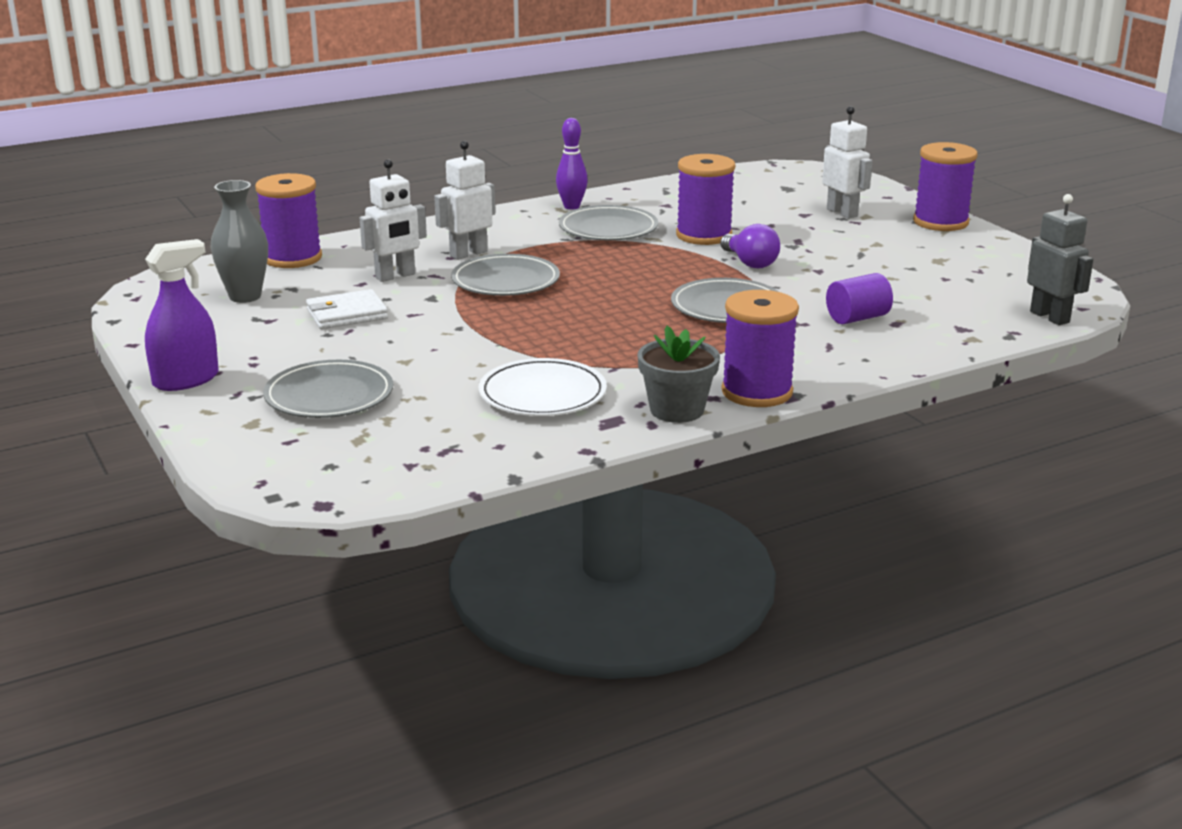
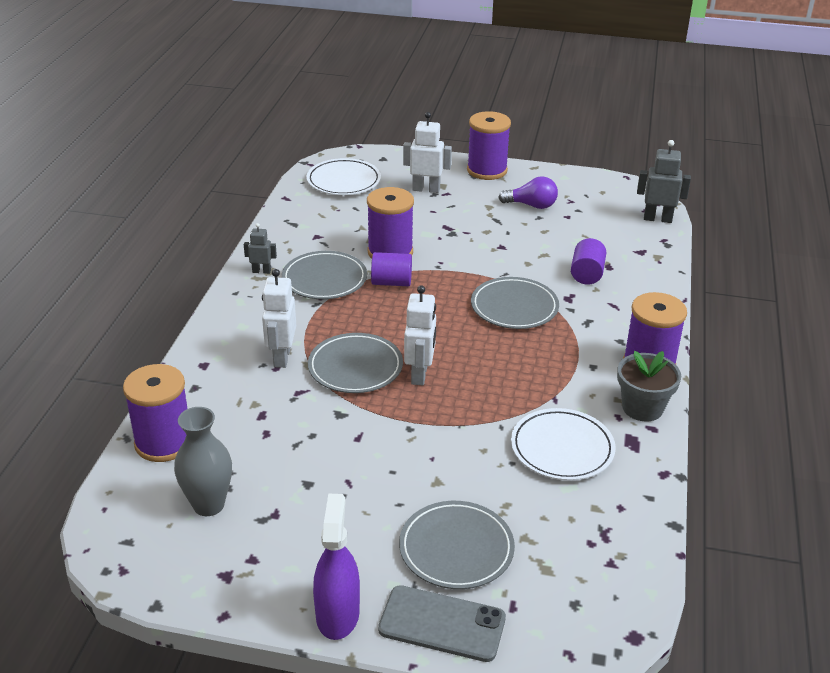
camera: 50 degrees left, 10 degrees up
(228, 420) = (442, 624): none -> grey phone
(347, 314) = (317, 468): white wallet -> none
(395, 276) = (276, 410): white robot -> white robot (420, 374)
(571, 207) = (261, 271): purple bowling pin -> grey robot
(657, 251) = (391, 282): none -> purple cylinder
(750, 263) = (457, 261): purple light bulb -> purple light bulb (531, 205)
(777, 183) = (343, 181): none -> white plate

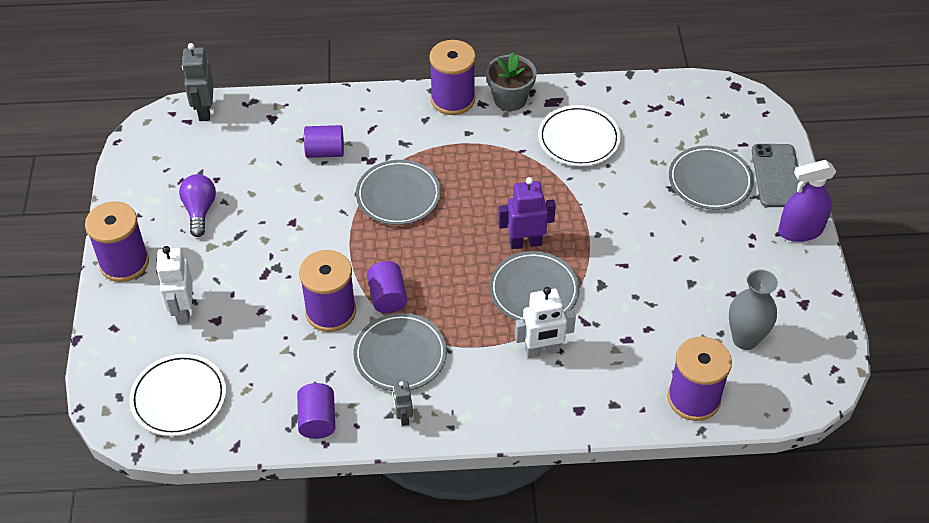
camera: 105 degrees left, 15 degrees up
(285, 233) = (317, 420): none -> purple cylinder
(420, 374) = (525, 243): white robot -> purple robot

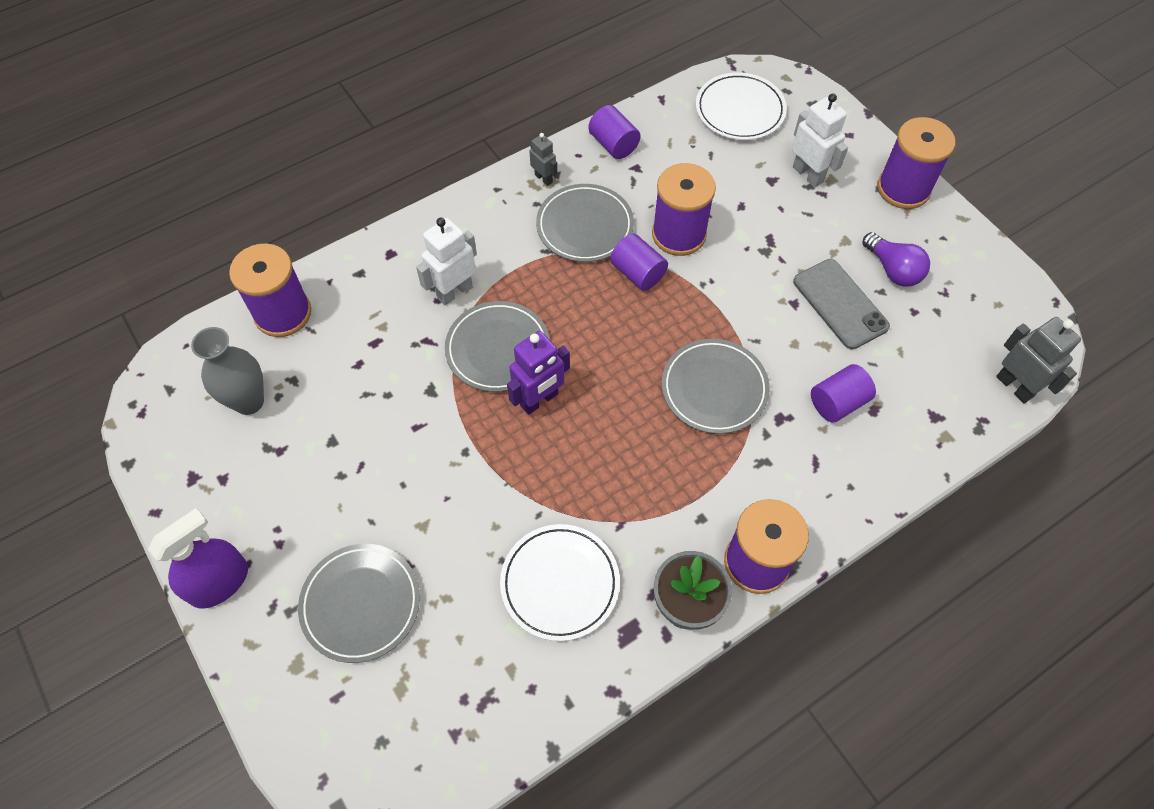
camera: 150 degrees right, 10 degrees up
(777, 176) = (273, 661): grey phone -> grey phone (840, 304)

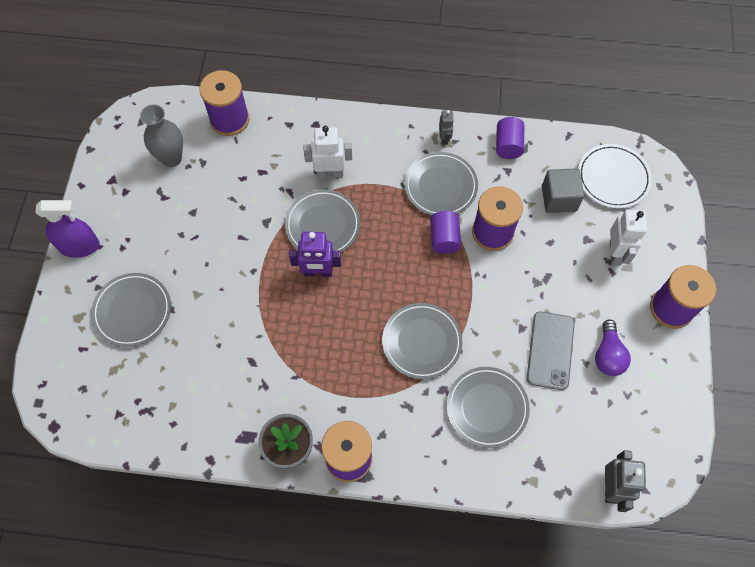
camera: 40 degrees right, 5 degrees up
(560, 583) = (236, 382): white plate -> none
(709, 161) = (559, 198): none -> grey cube
(837, 402) = (487, 408): purple cylinder -> grey plate

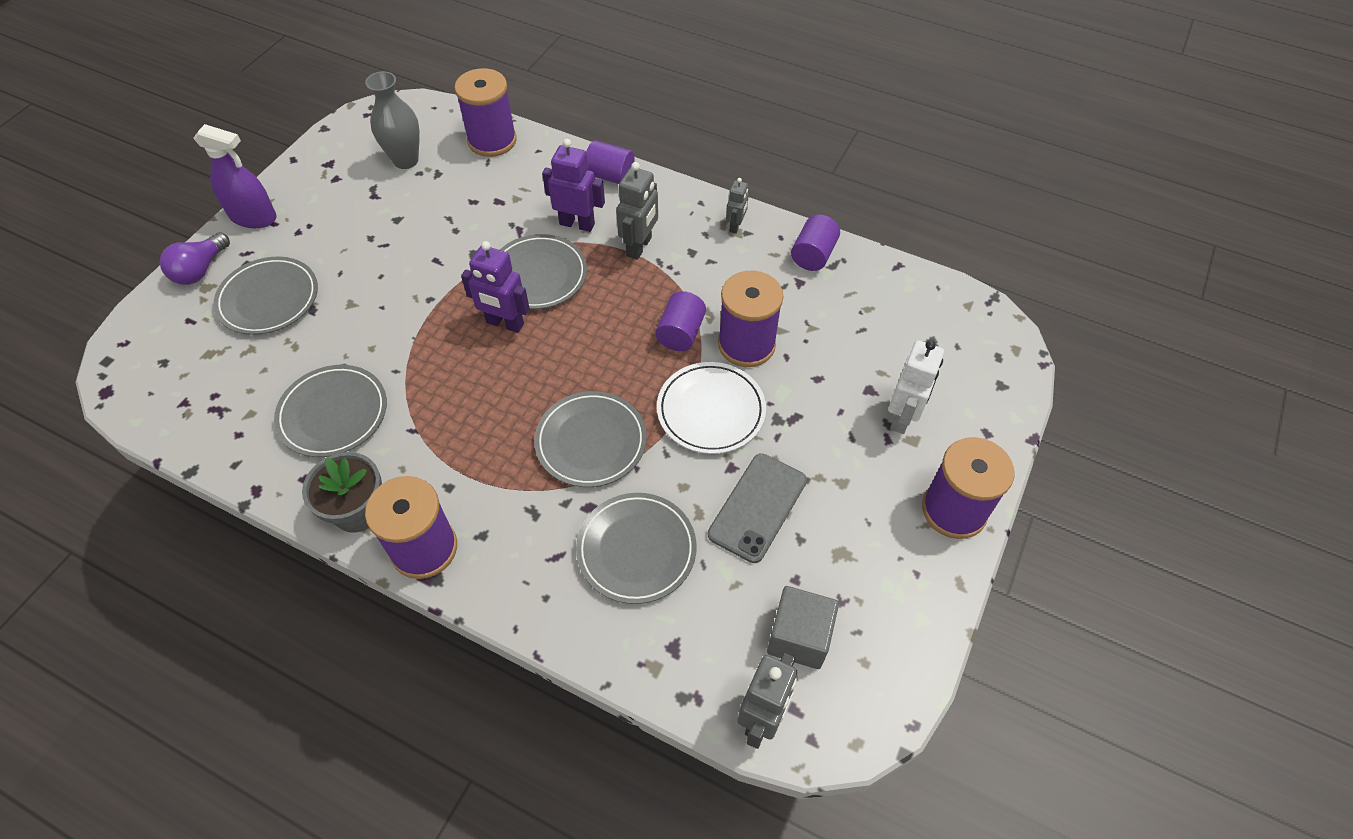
camera: 20 degrees right, 10 degrees down
(330, 173) = (577, 224): white robot -> purple robot
(334, 123) = (610, 176): none -> purple cylinder
(384, 178) = (639, 247): none -> grey robot
(440, 186) = (705, 275): grey plate -> grey plate (333, 414)
(559, 198) = (852, 332): grey cube -> grey cube (799, 637)
(608, 355) = (836, 539): purple light bulb -> purple light bulb (200, 270)
(613, 178) = (937, 329): white plate -> white plate (711, 410)

